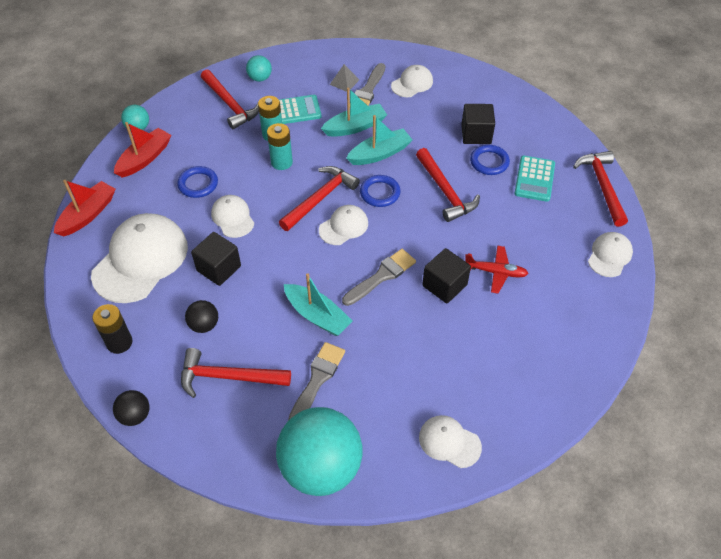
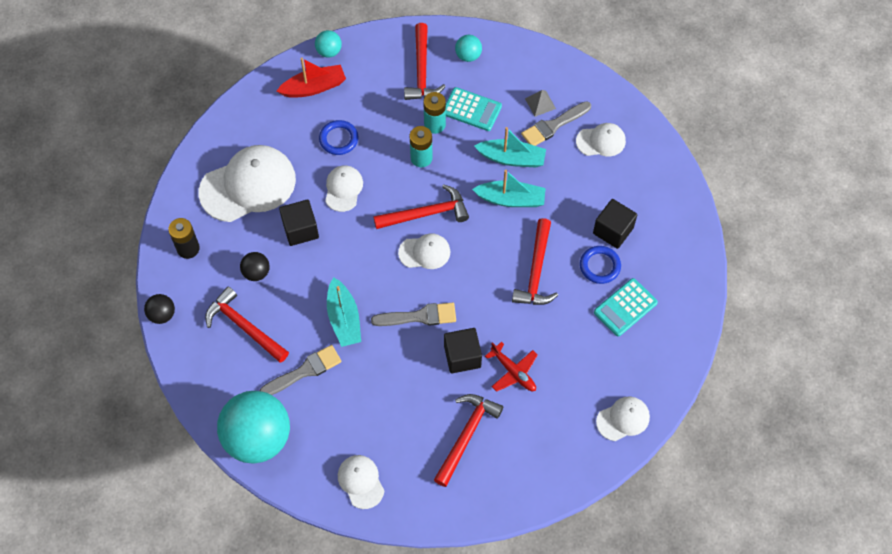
camera: 35 degrees right, 10 degrees up
(88, 214) = (236, 117): red boat -> none
(380, 193) = (479, 238): blue ring -> none
(602, 186) = (680, 352): red hammer -> red hammer (466, 435)

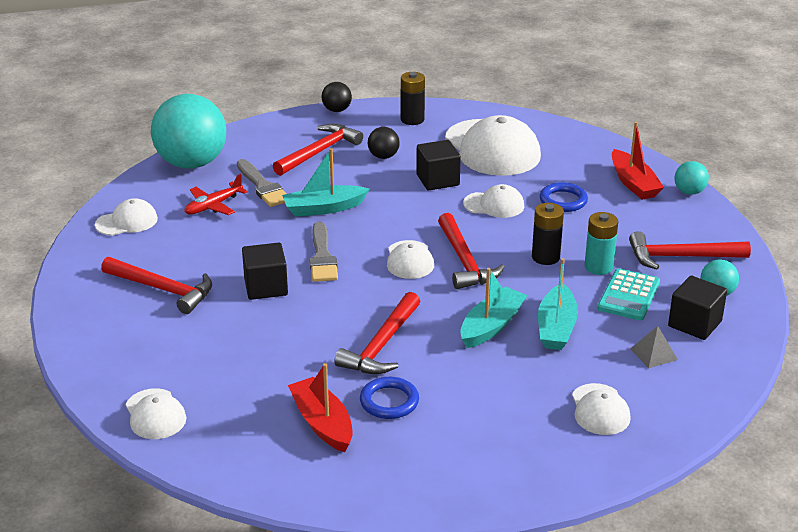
camera: 90 degrees right, 30 degrees down
(421, 158) = (545, 257): turquoise battery -> black battery
(511, 199) = (491, 326): turquoise boat -> turquoise boat turned 150 degrees counterclockwise
(513, 372) = (239, 325): red plane -> red plane (213, 206)
(536, 271) = (381, 345): red hammer -> red hammer turned 75 degrees counterclockwise
(553, 125) = (618, 365): grey brush -> none
(613, 231) = (447, 416): black cube -> black cube (694, 324)
(625, 307) = (322, 423): turquoise calculator -> red boat

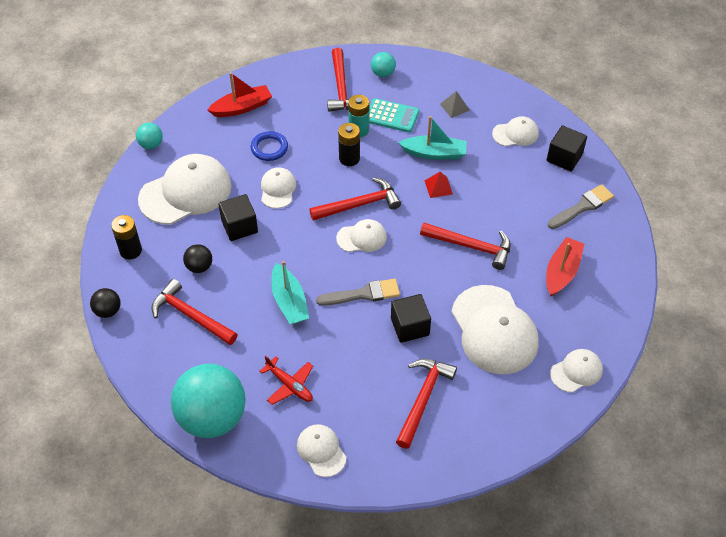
camera: 95 degrees left, 20 degrees up
(242, 351) = (494, 330): none -> white cap
(263, 186) = (254, 351): grey brush -> grey brush (582, 207)
(322, 423) = (562, 272): red boat -> red boat turned 150 degrees clockwise
(389, 401) = (531, 238): blue ring -> none
(491, 326) = (438, 187): turquoise boat -> red pyramid
(689, 192) = (253, 78): turquoise ball -> turquoise ball (151, 144)
(694, 324) = (419, 86): black cube -> black cube (564, 158)

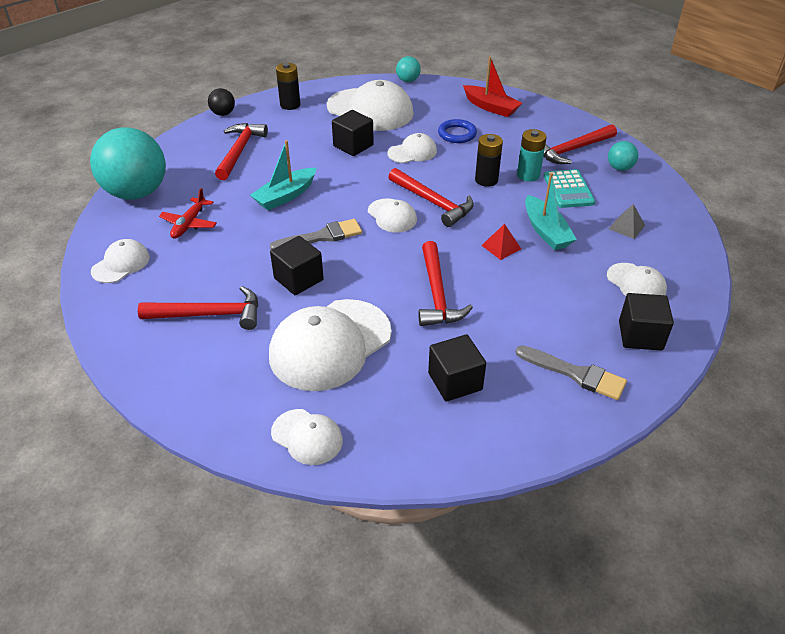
camera: 65 degrees right, 10 degrees down
(199, 267) = (294, 140): black ball -> none
(363, 294) = (322, 236): grey brush -> grey brush turned 75 degrees counterclockwise
(562, 272) = (455, 381): red boat -> black cube

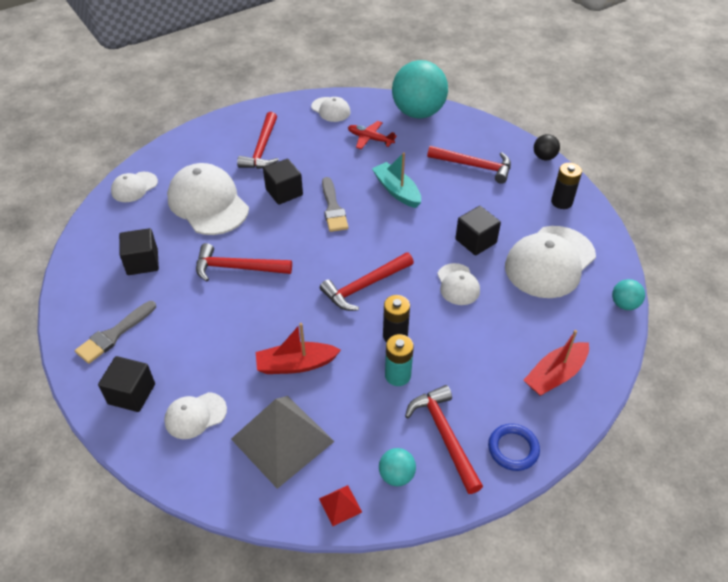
camera: 100 degrees right, 5 degrees up
(392, 216) = (351, 254): white cap -> none
(457, 134) = (492, 328): blue ring -> blue ring (513, 449)
(501, 247) = (283, 323): red pyramid -> red pyramid (340, 505)
(546, 231) = (296, 364): turquoise boat -> red boat
(568, 189) = (363, 406): turquoise calculator -> none
(626, 227) = (282, 440): grey pyramid -> grey pyramid, size x2.40

